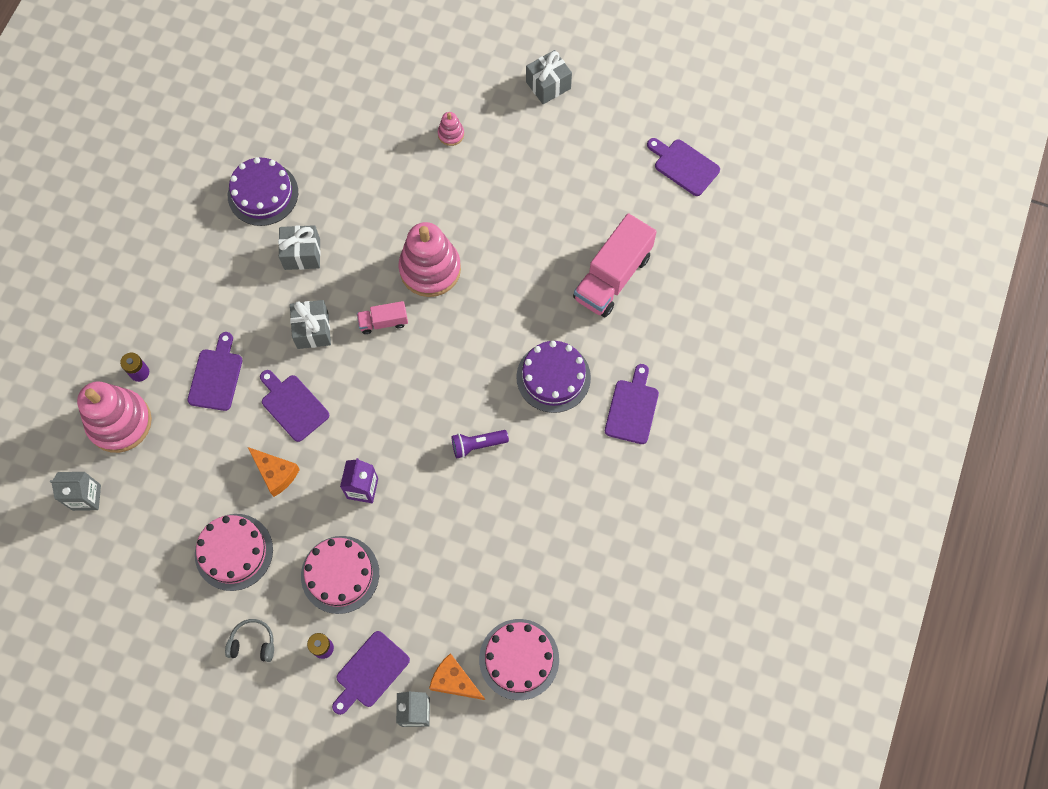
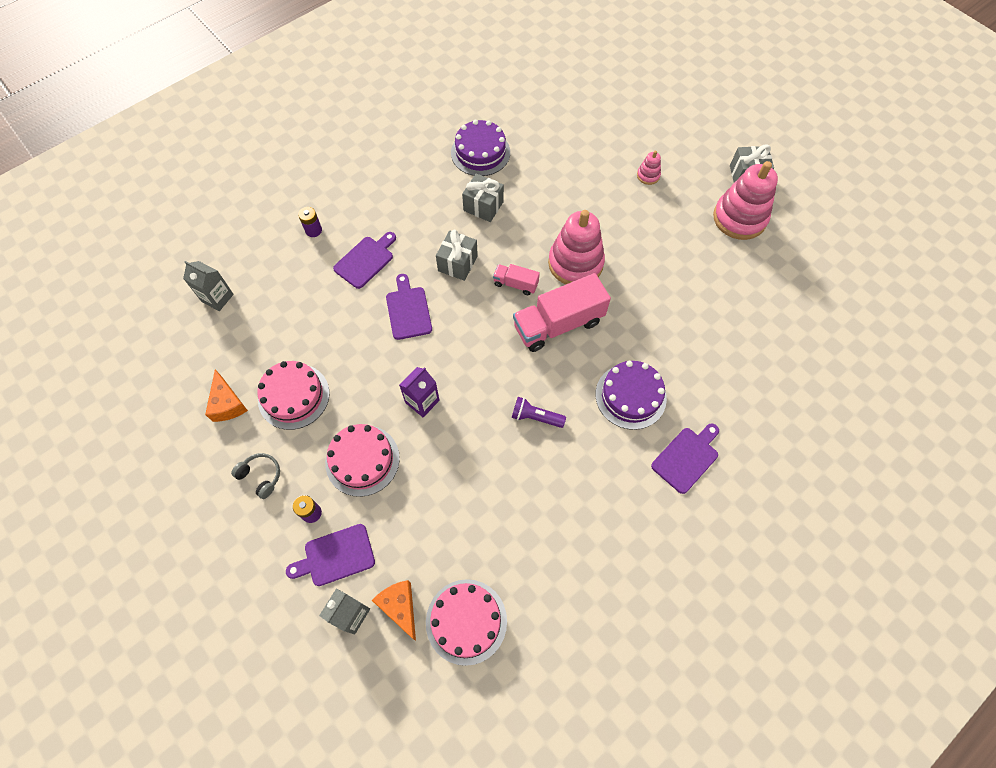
camera: 30 degrees right, 5 degrees down
(119, 422) = (276, 257): pink stacking toy -> pink stacking toy (739, 218)
(276, 473) = (363, 354): orange cheese -> orange cheese (227, 404)
(612, 277) = (725, 342): pink truck -> pink truck (558, 324)
(684, 166) = (834, 285): purple cutting board -> none

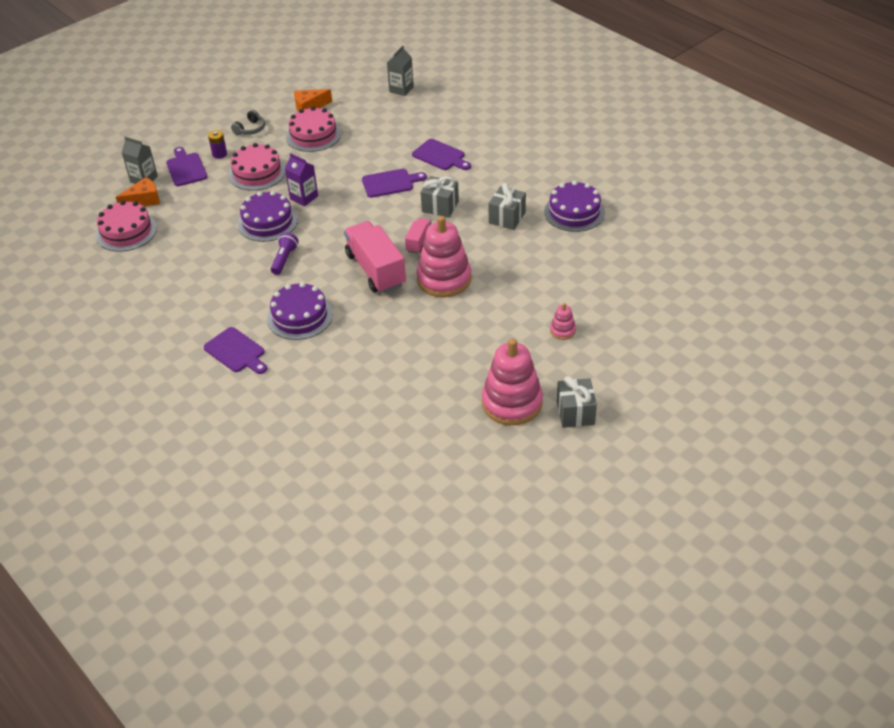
camera: 90 degrees right, 20 degrees down
(313, 230) = (470, 126): purple battery -> none
(465, 440) = (267, 222): none -> purple cake

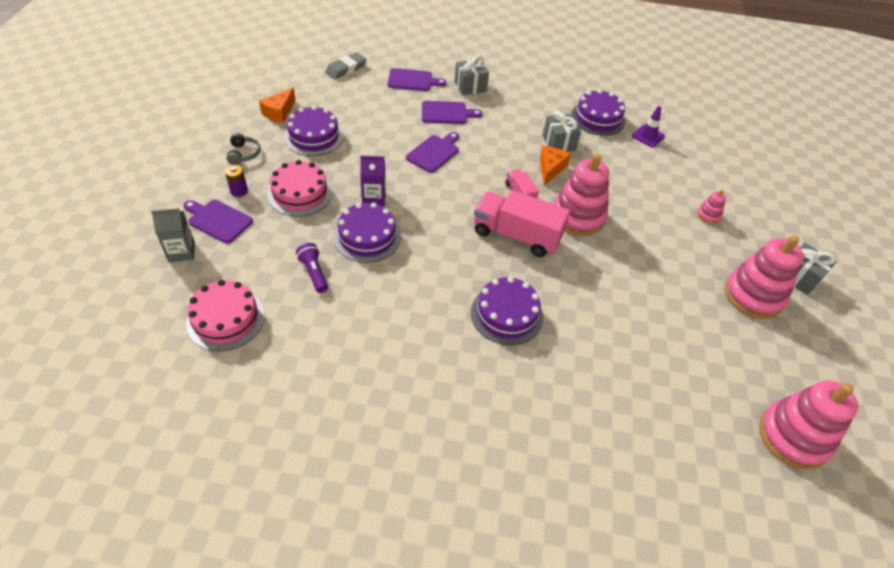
camera: 45 degrees left, 5 degrees up
(144, 200) = (207, 275): orange cheese -> orange cheese (550, 169)
(236, 351) = (493, 385): purple cutting board -> purple cutting board (412, 80)
(284, 259) = (426, 266): purple flashlight -> purple flashlight (314, 273)
(313, 135) = (314, 137): pink cake -> purple cake
(401, 89) = (346, 69): grey carton -> grey eraser
(401, 497) = (793, 437): none -> pink stacking toy
(440, 207) = (499, 156): grey gift -> grey gift (470, 87)
(602, 246) = (648, 136): none -> purple traffic cone

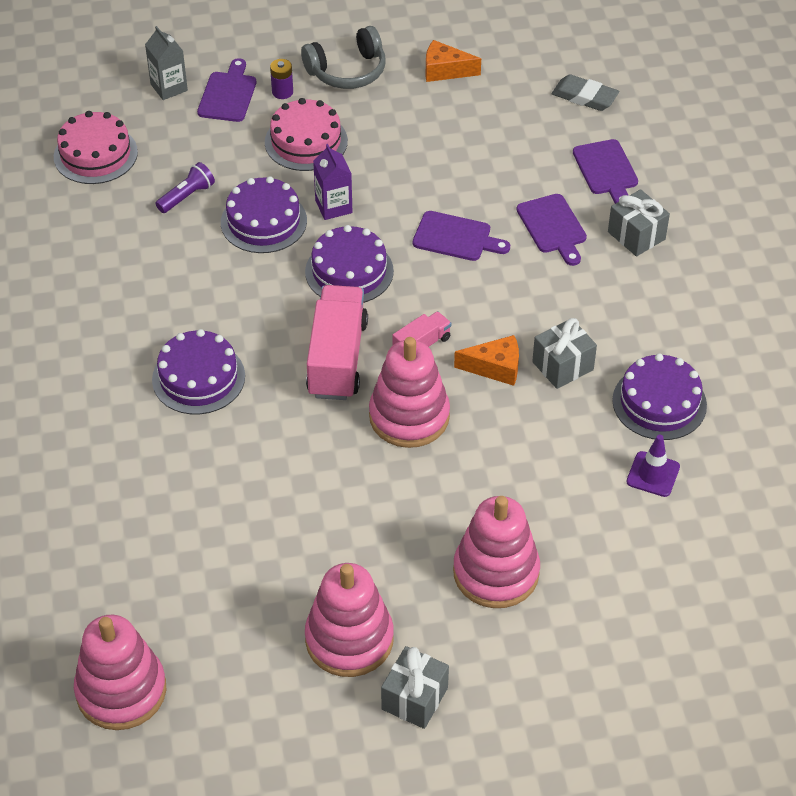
camera: 75 degrees right, 0 degrees up
(243, 154) = (347, 71): grey headphones -> grey headphones, size x1.70
(314, 137) = (417, 117): purple cake -> purple cake (349, 271)
(708, 216) = (496, 572): pink stacking toy -> pink stacking toy, size x2.23

